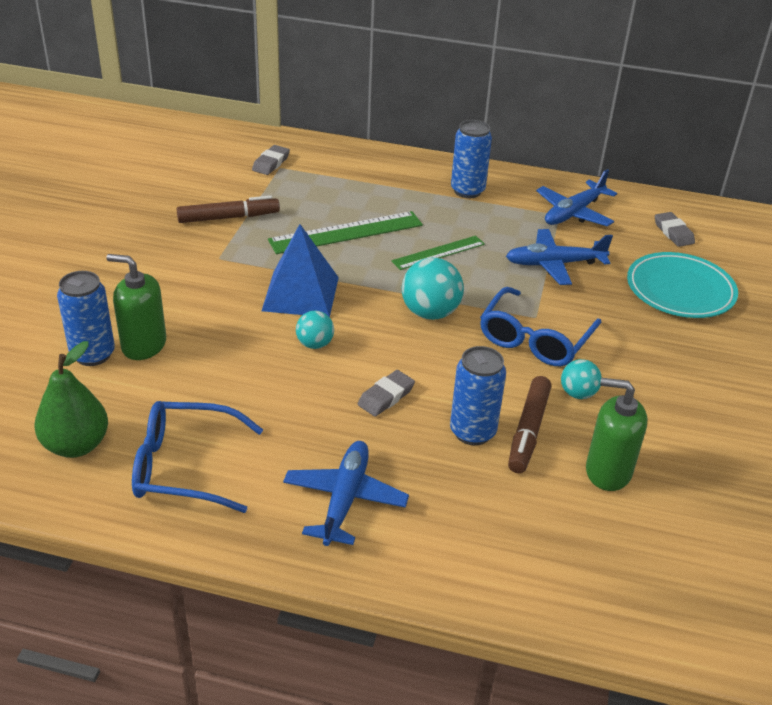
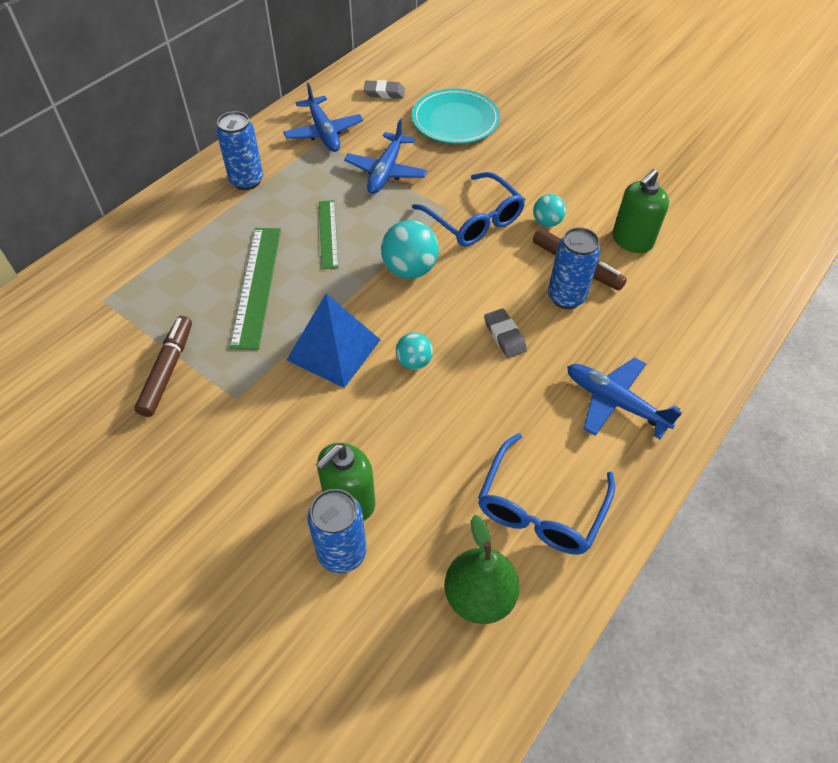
camera: 65 degrees left, 15 degrees up
(271, 163) = (88, 305): grey eraser -> none

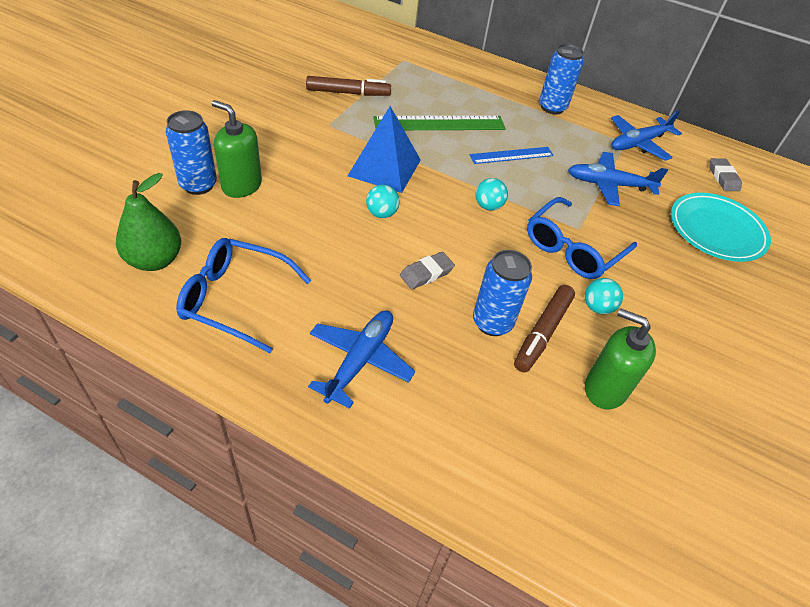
camera: 75 degrees right, 5 degrees down
(328, 234) = (511, 155): green ruler -> blue ruler
(409, 269) = (488, 206): turquoise ball -> turquoise ball, size x0.60

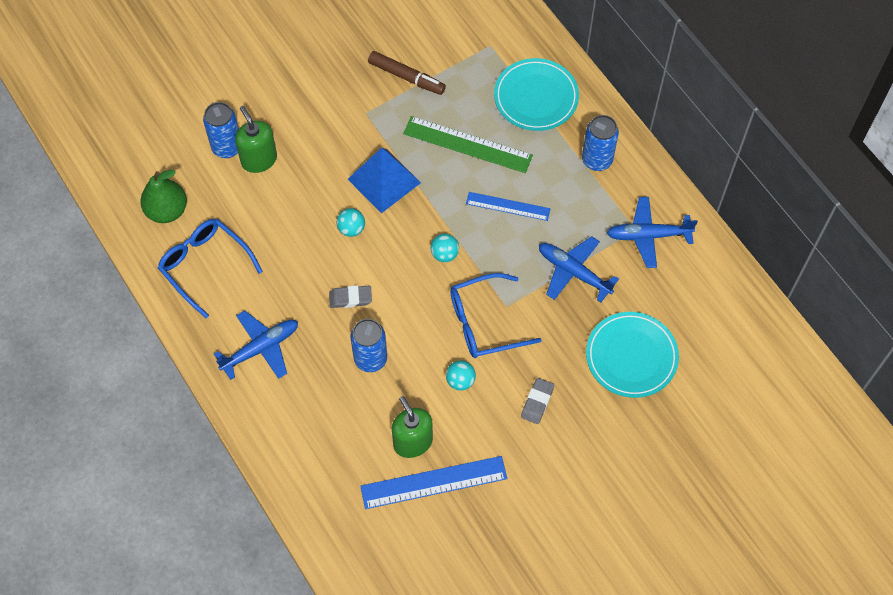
camera: 35 degrees right, 15 degrees up
(468, 81) = (536, 97): none -> turquoise plate
(542, 333) = (401, 382): brown marker -> none
(663, 422) = (433, 482): none -> blue ruler
(723, 177) = (698, 306): grey eraser -> grey eraser (537, 402)

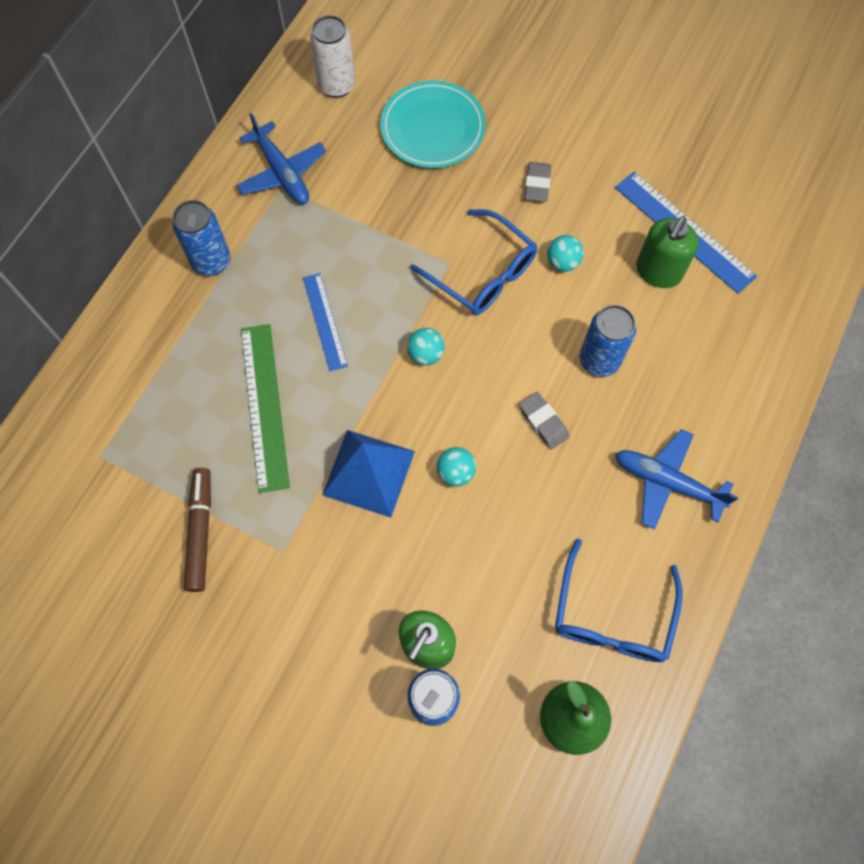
camera: 120 degrees left, 5 degrees up
(536, 97) = (155, 365): turquoise plate -> none
(537, 402) = (537, 184): grey eraser -> grey eraser turned 75 degrees counterclockwise
(574, 272) = (369, 219): blue plane -> none
(711, 309) = (337, 86): none -> white can

